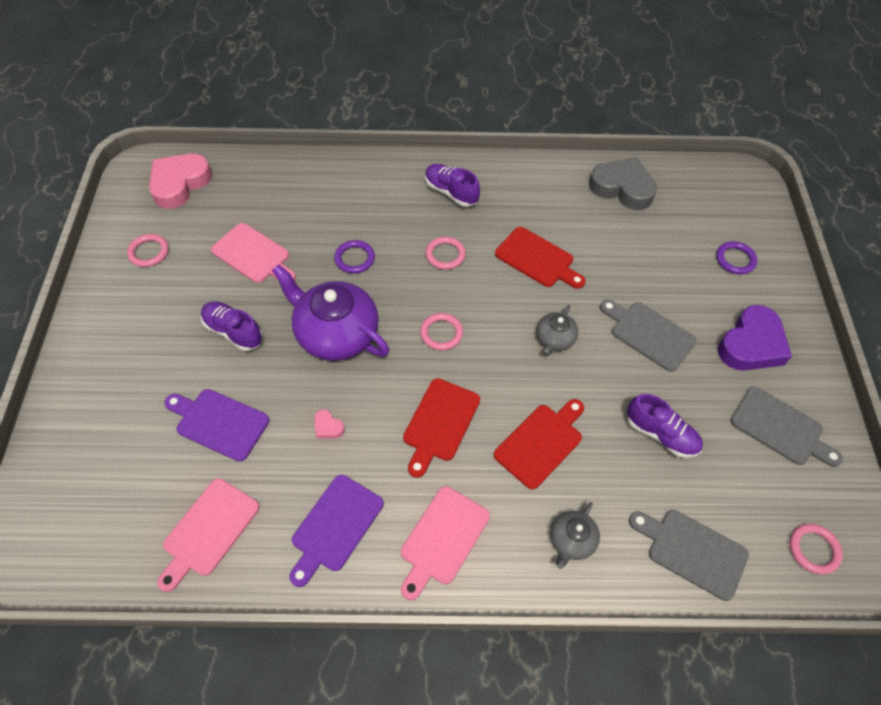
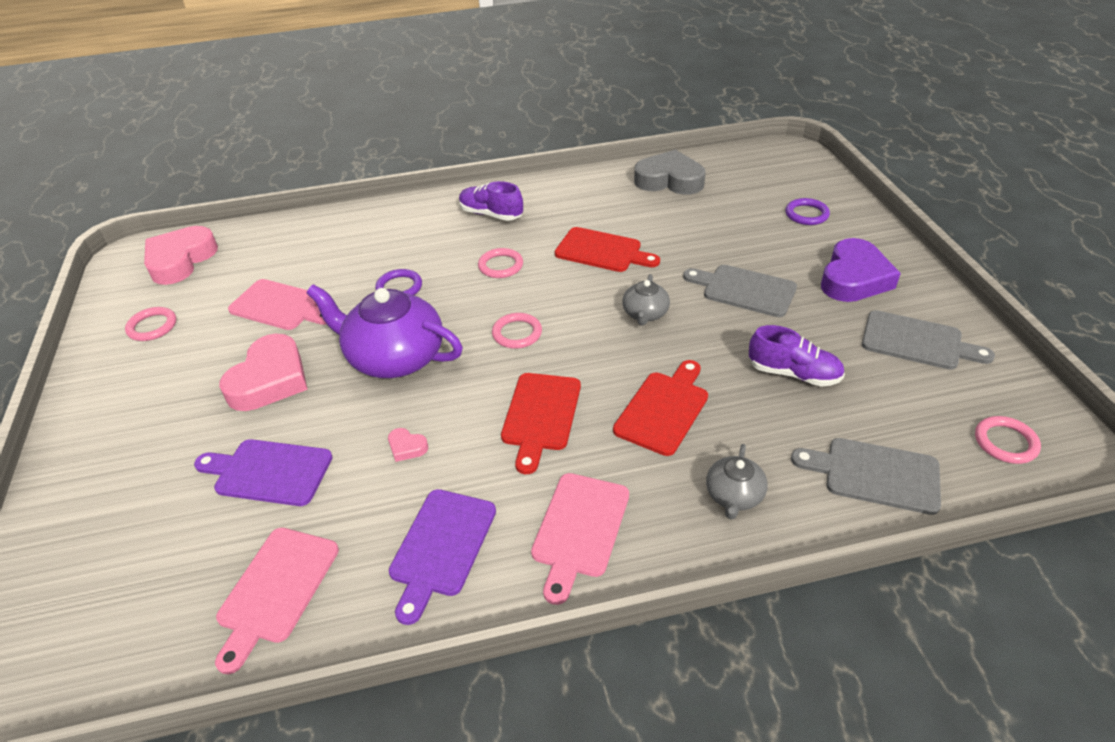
camera: 10 degrees left, 15 degrees down
(233, 332) = (270, 380): purple shoe -> pink heart

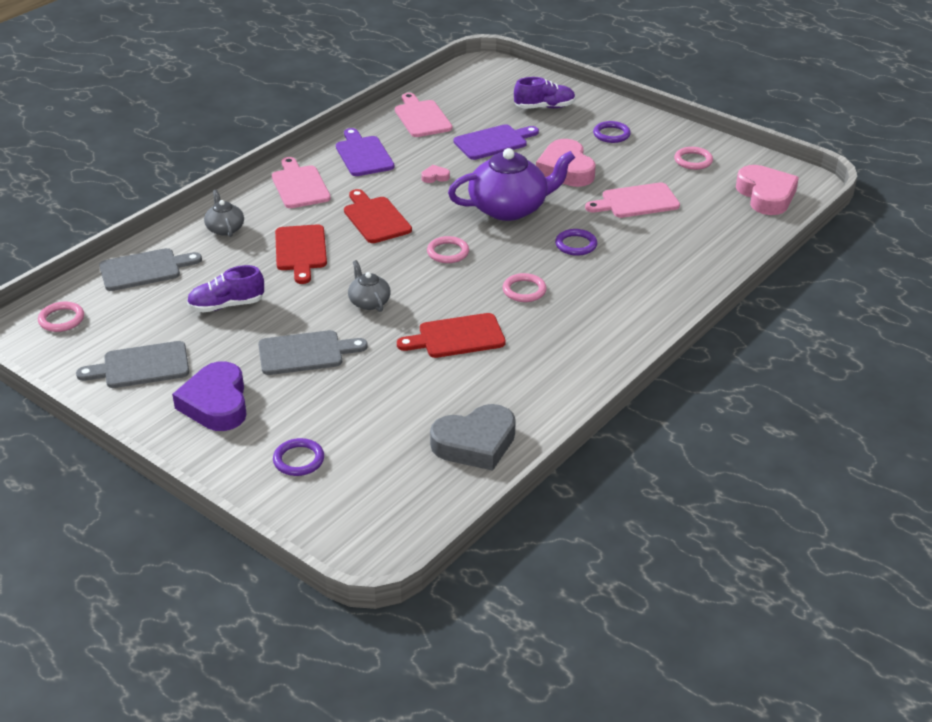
camera: 140 degrees right, 5 degrees down
(145, 407) = (611, 134): none -> purple ring
(491, 214) = (597, 329): purple shoe -> purple shoe (544, 107)

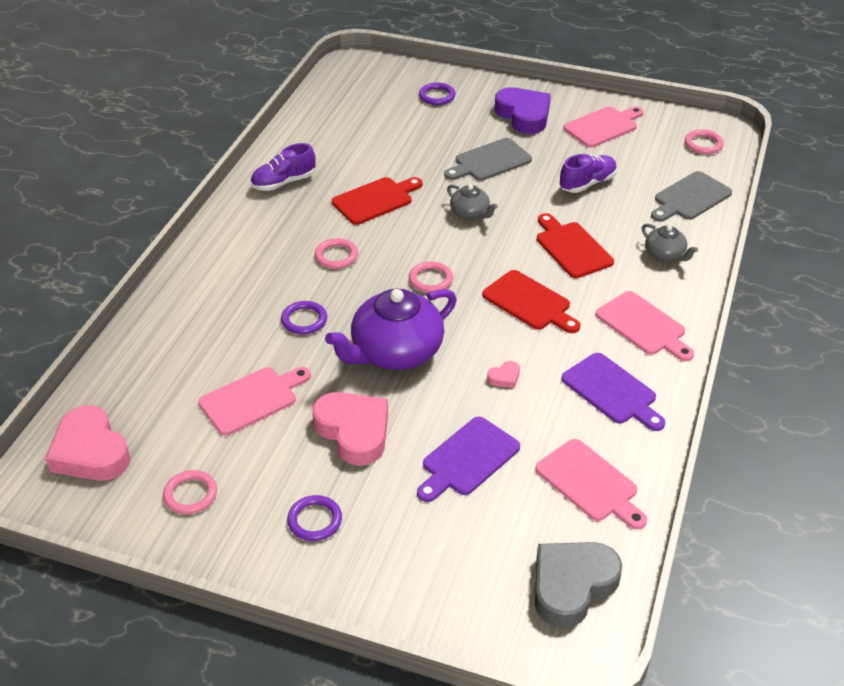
camera: 160 degrees right, 5 degrees up
(141, 366) = (603, 126): grey cutting board -> pink cutting board
(475, 443) = (321, 129): grey heart -> grey heart (572, 586)
(544, 107) = (432, 558): purple shoe -> purple shoe (283, 182)

